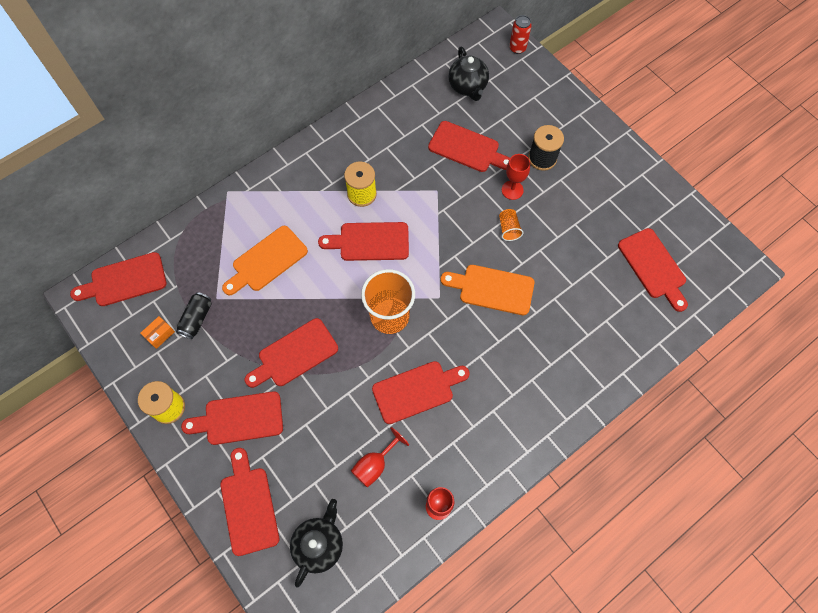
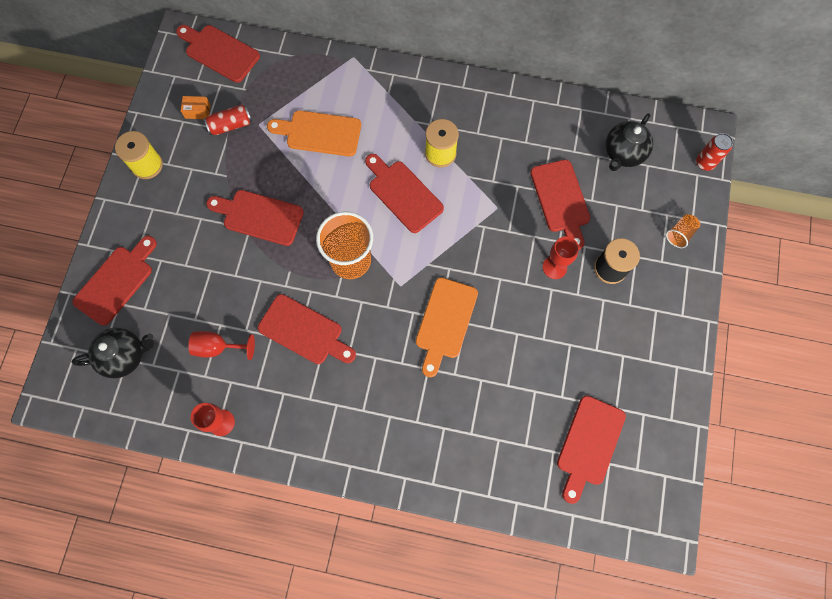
camera: 50 degrees right, 5 degrees up
(197, 319) = (231, 125): black can -> red can
(239, 418) = (177, 220): red cutting board -> none
(492, 289) = (445, 322): orange cutting board -> orange cutting board turned 135 degrees counterclockwise
(508, 229) = (513, 292): orange cup -> orange cup (680, 234)

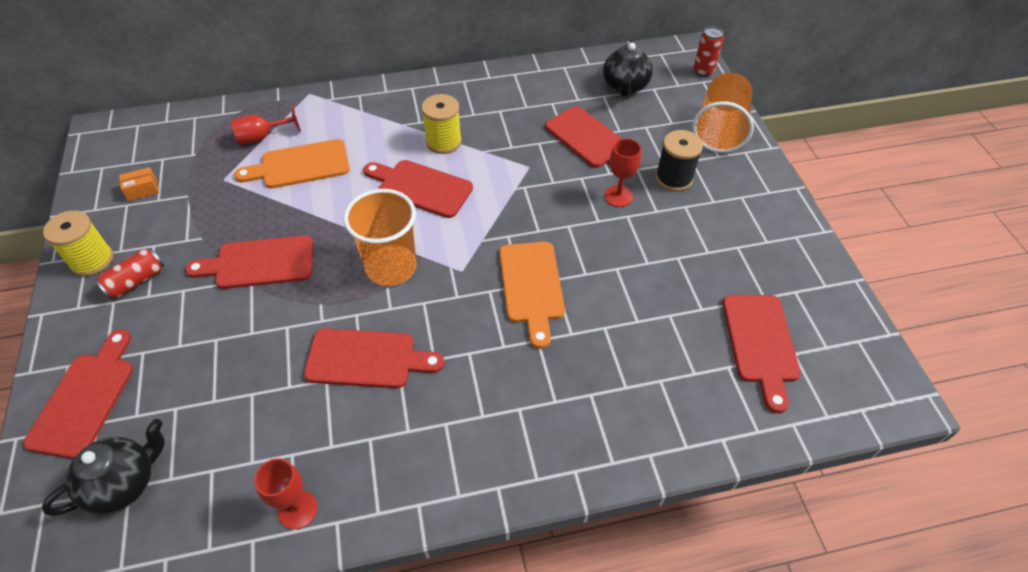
camera: 25 degrees left, 20 degrees down
(218, 347) = (258, 420): red goblet -> red goblet (262, 137)
(219, 52) = (151, 132): red cutting board -> none
(231, 125) = (189, 190): red can -> red can (136, 281)
(680, 234) = (719, 129): orange cup -> orange cup, size x2.20

